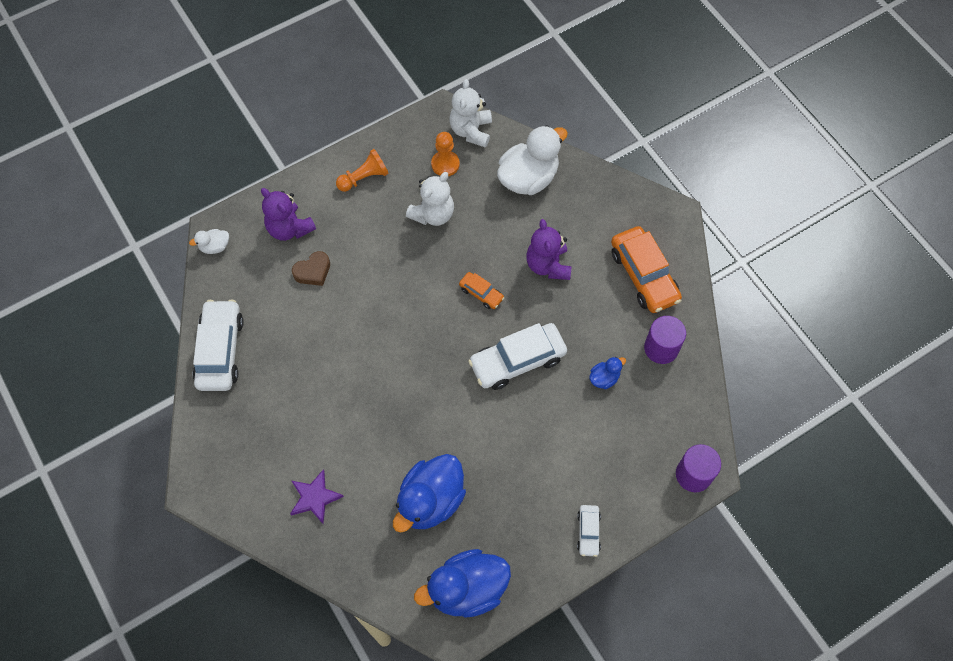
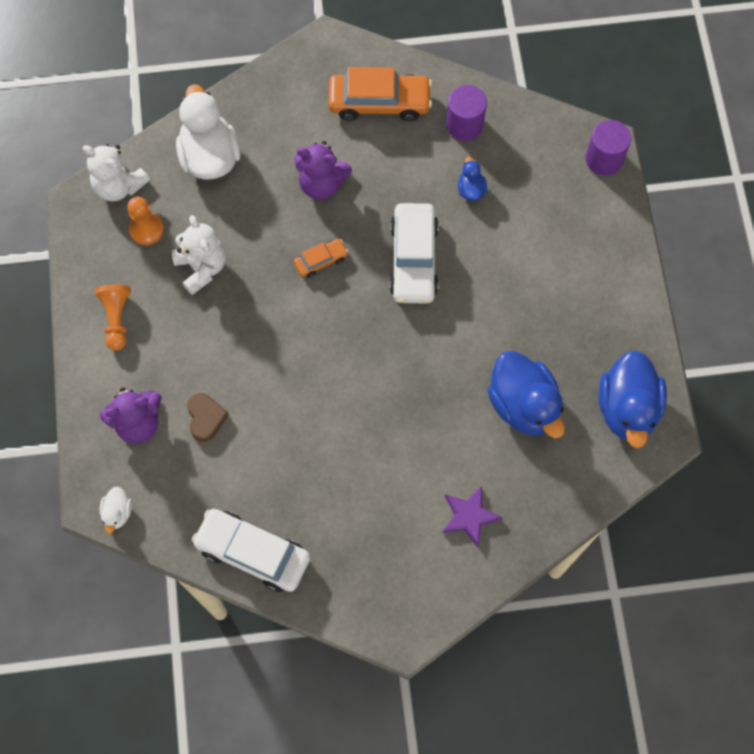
camera: 65 degrees left, 5 degrees up
(588, 532) = (618, 275): white car -> none

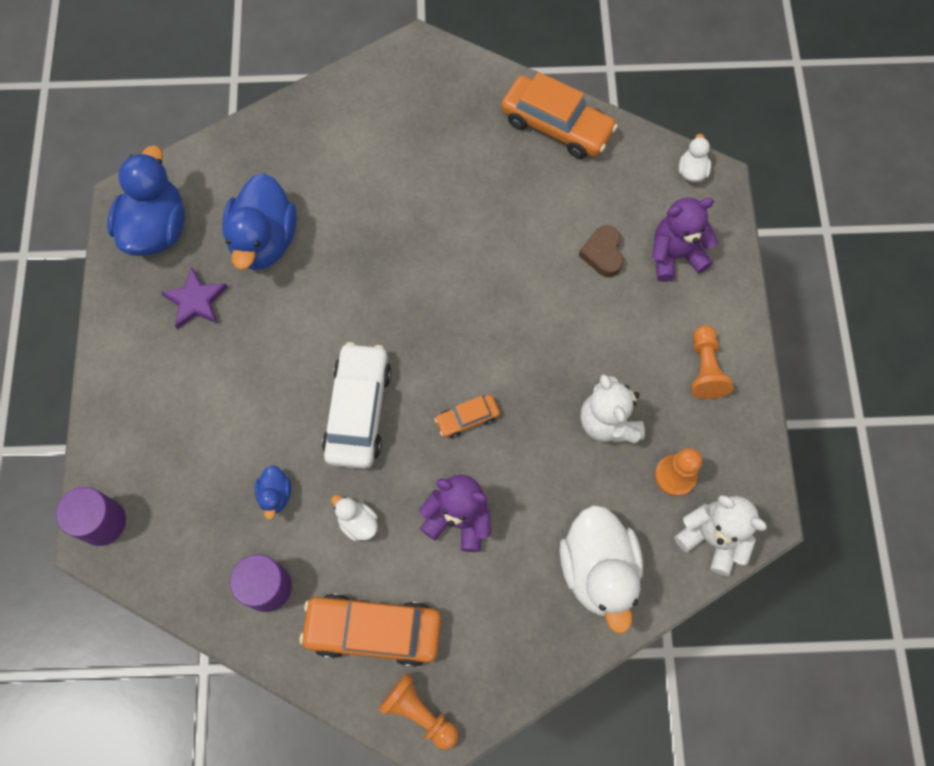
camera: 175 degrees left, 0 degrees up
(253, 553) = (556, 126): white car -> orange car
(339, 55) = (419, 712): none -> orange pawn
(402, 175) = (357, 522): none -> white duck
(469, 516) = (340, 141): purple star -> purple star (196, 301)
(523, 405) = (264, 241): blue duck -> blue duck turned 150 degrees counterclockwise

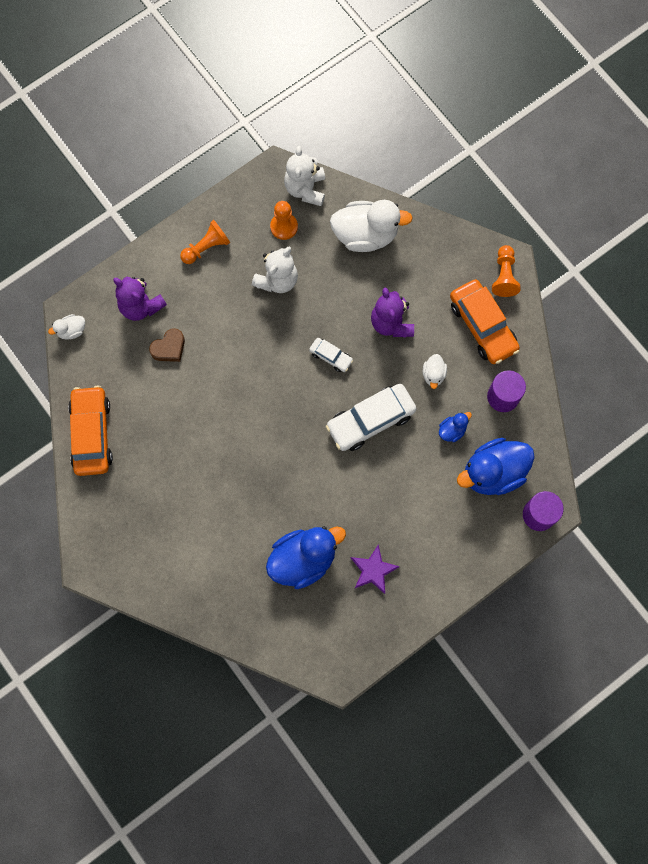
camera: 125 degrees left, 5 degrees up
(157, 228) = (344, 636): blue duck -> blue duck (493, 473)
(467, 418) = (331, 357): orange car -> white car
(598, 570) = (365, 235): white duck -> white duck turned 45 degrees clockwise

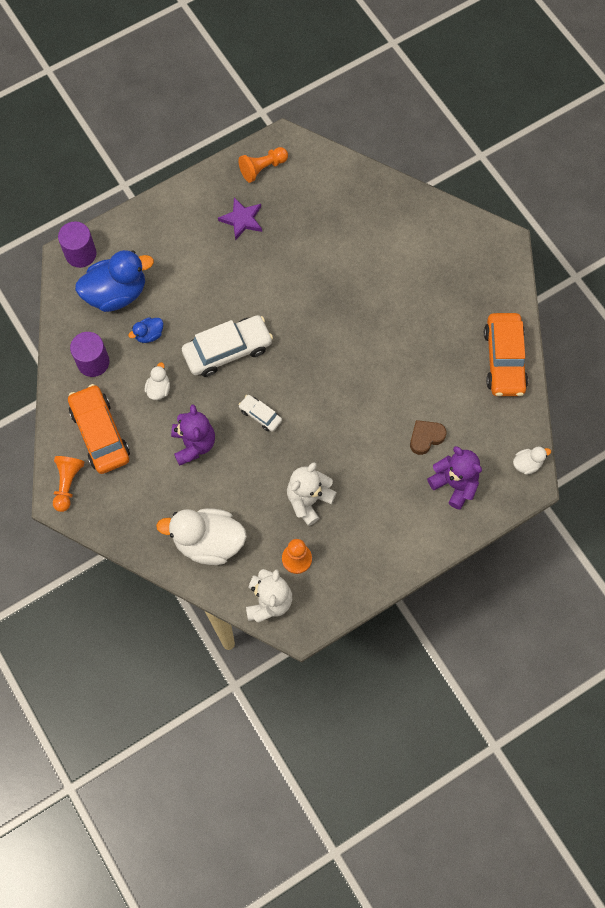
camera: 175 degrees left, 5 degrees down
(206, 247) = (382, 542): orange pawn -> orange pawn (262, 168)
(303, 559) = (305, 233): blue duck -> none

